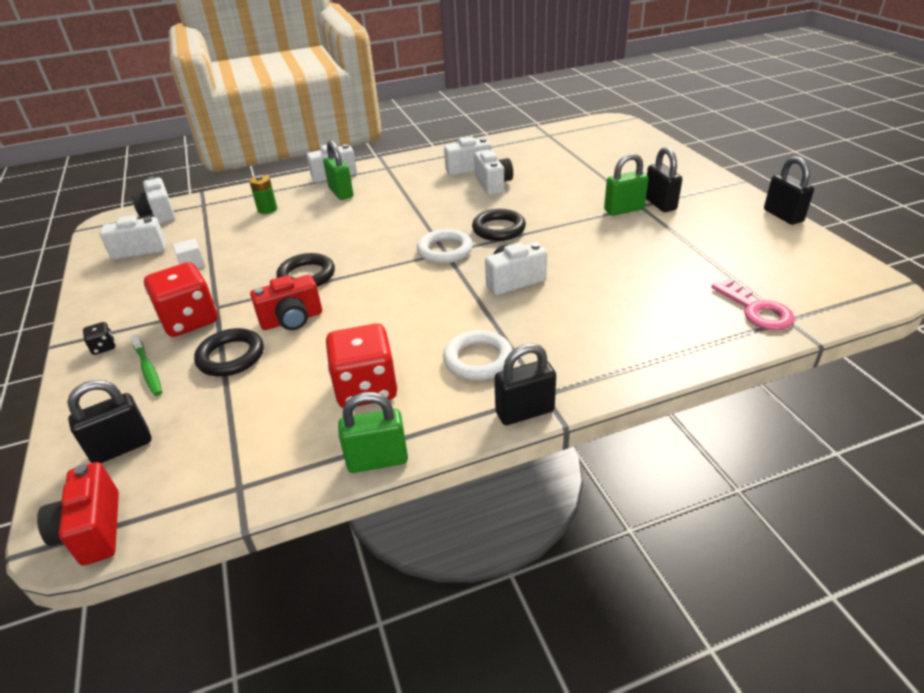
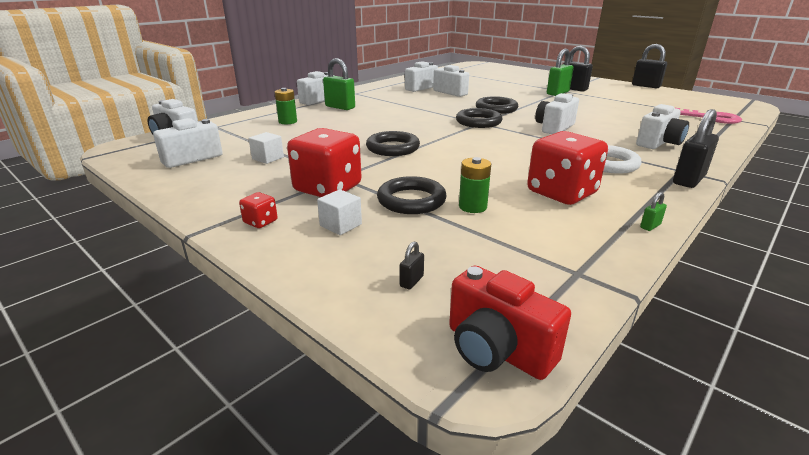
camera: 30 degrees left, 10 degrees down
(104, 347) = (260, 222): black dice -> red dice
(122, 447) = (411, 281): black padlock -> black padlock, size x0.43
(148, 369) = (340, 225): green toothbrush -> white cube
(266, 381) = (472, 207): none -> green battery
(292, 320) = (427, 171): red camera -> none
(377, 460) = (650, 226): green padlock -> green padlock, size x0.43
(445, 250) = (478, 122): white ring -> black ring
(595, 341) = (659, 143): none -> white camera

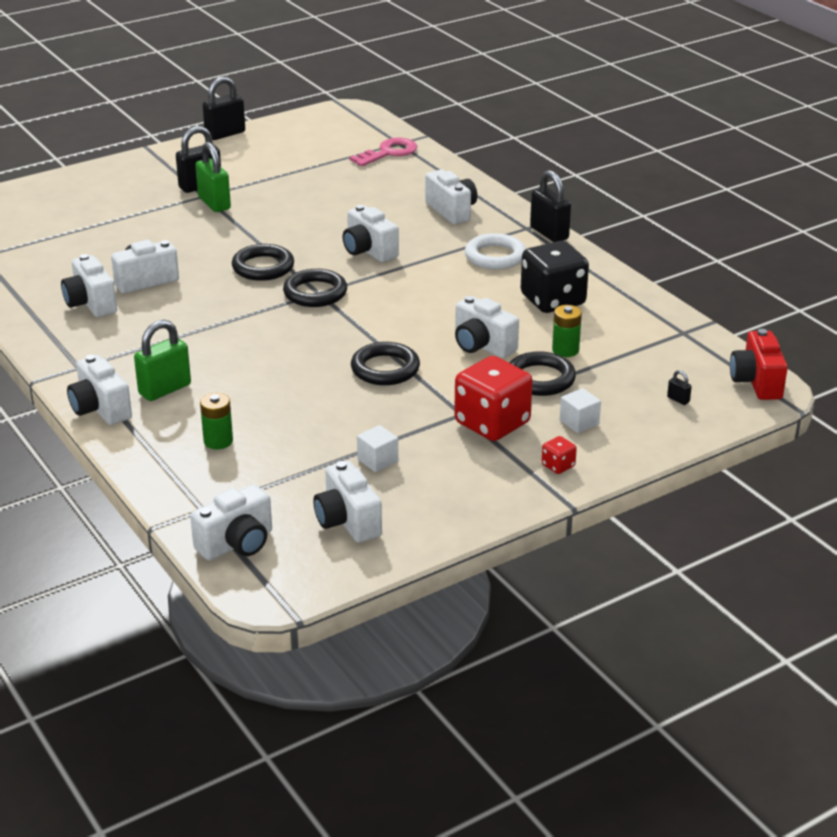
camera: 75 degrees left, 5 degrees up
(451, 173) = (482, 346): none -> white camera
(497, 350) = (756, 382): red camera -> red camera turned 120 degrees clockwise
(561, 193) = (553, 300): red dice -> black dice
(650, 226) = (626, 282): green padlock -> none

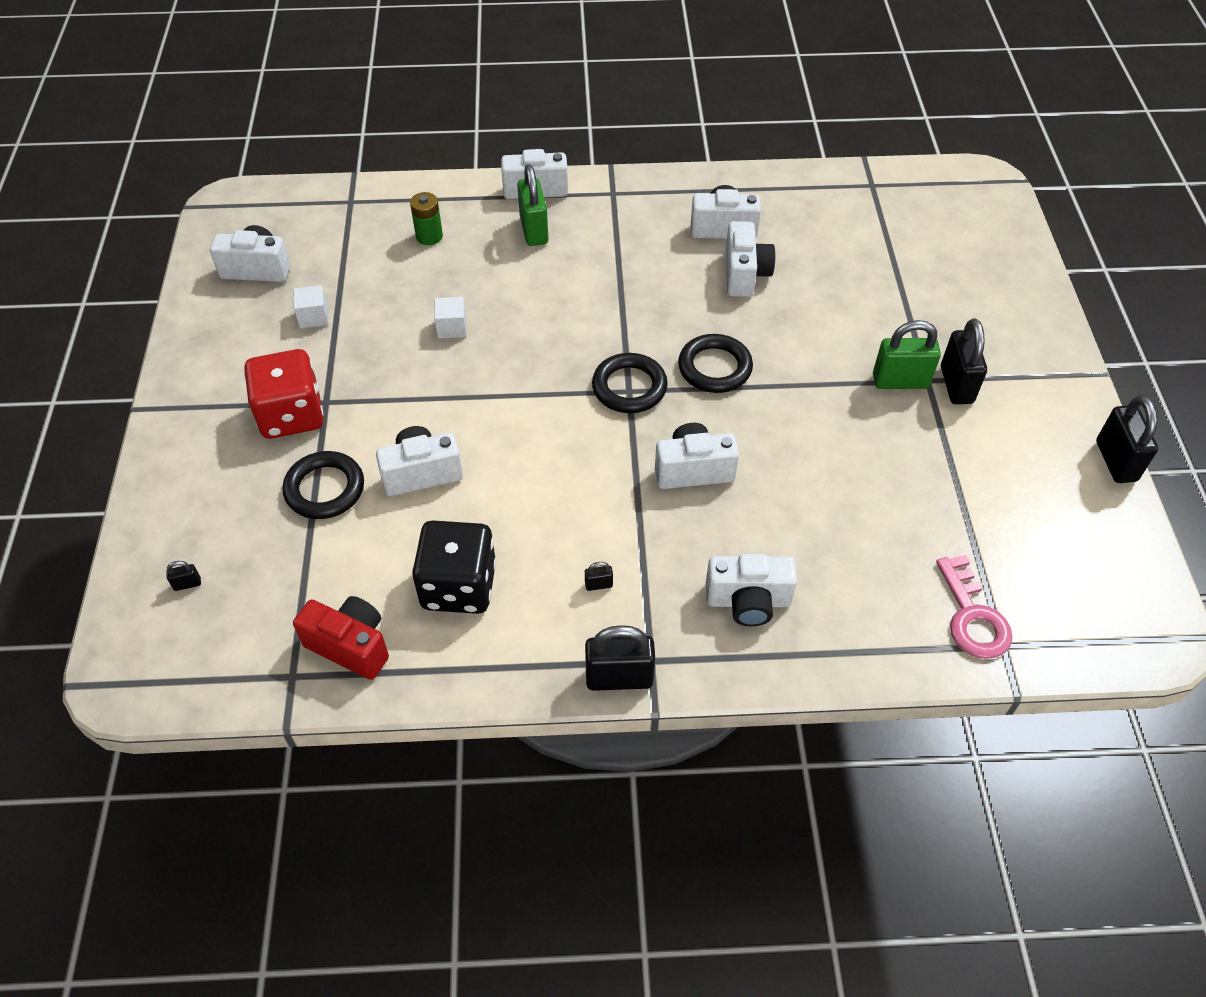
camera: 120 degrees right, 20 degrees up
(237, 544) = (292, 205): white camera -> none
(385, 369) = (444, 380): black ring -> none
(495, 256) = (598, 585): white ring -> black padlock
(558, 466) = (190, 428): red dice -> none
(565, 350) = (354, 539): green battery -> none
(579, 422) = (232, 480): white cube -> white cube (452, 327)
(756, 382) = (145, 680): red camera -> red camera (350, 646)

